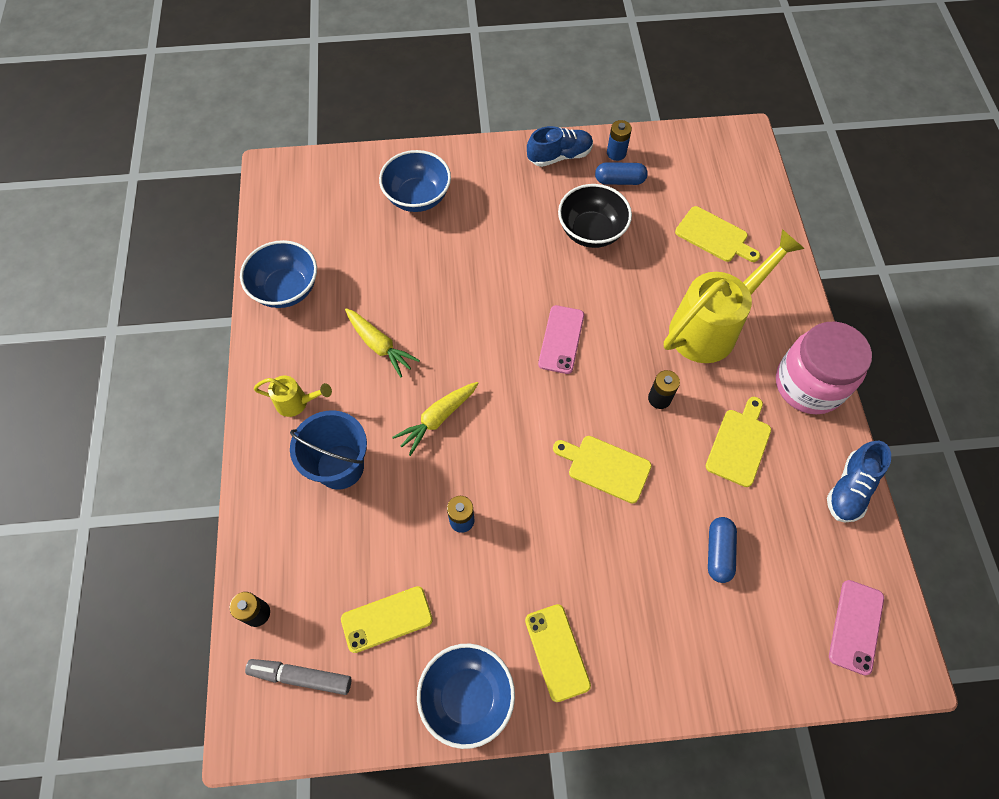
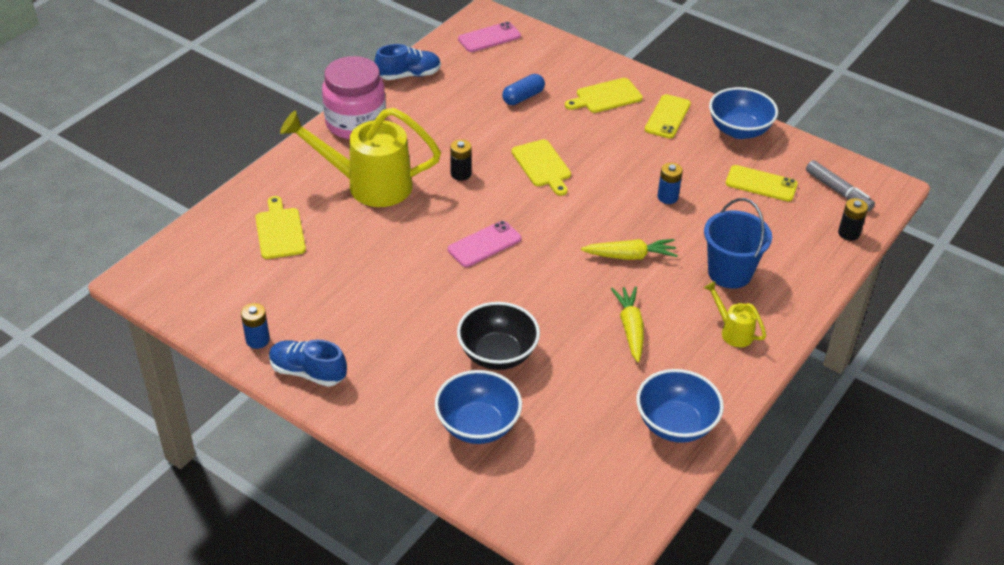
camera: 140 degrees left, 20 degrees down
(591, 231) = (366, 296): black bowl -> black bowl (497, 354)
(619, 180) = (288, 317): blue capsule -> none
(739, 444) = (442, 126): yellow cutting board -> yellow cutting board (606, 97)

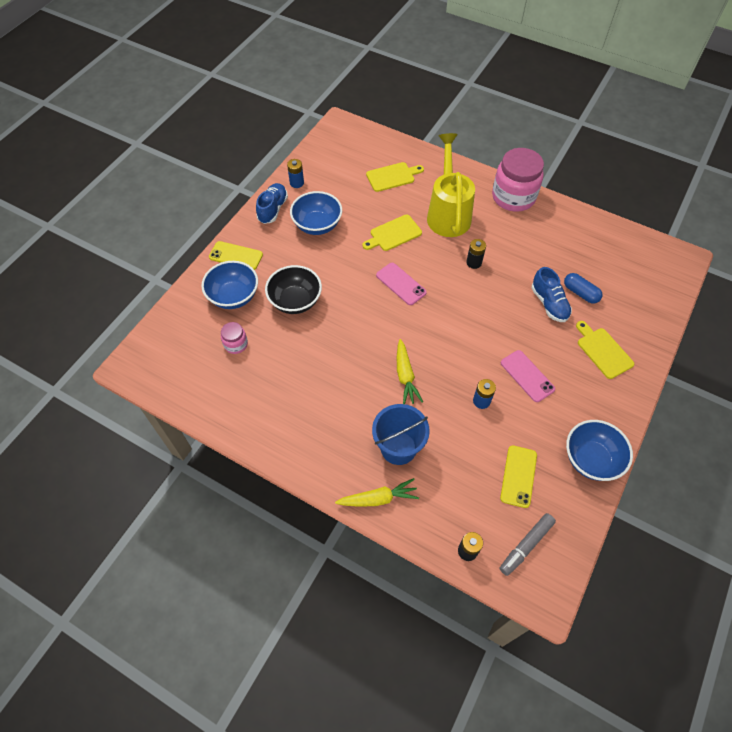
camera: 85 degrees right, 15 degrees up
(409, 75) = (581, 219): blue shoe -> blue shoe (549, 303)
(489, 38) = (653, 263): pink phone -> pink phone (527, 376)
(542, 165) = (497, 312): yellow cutting board -> yellow cutting board (393, 234)
(567, 424) = (236, 344): none -> pink jar
(630, 328) = (328, 378): yellow carrot -> yellow carrot (378, 499)
(667, 117) = (591, 399): yellow phone -> yellow phone (236, 256)
(675, 424) = (238, 409): blue bowl -> blue bowl (317, 225)
(732, 331) = (332, 449): yellow watering can -> none

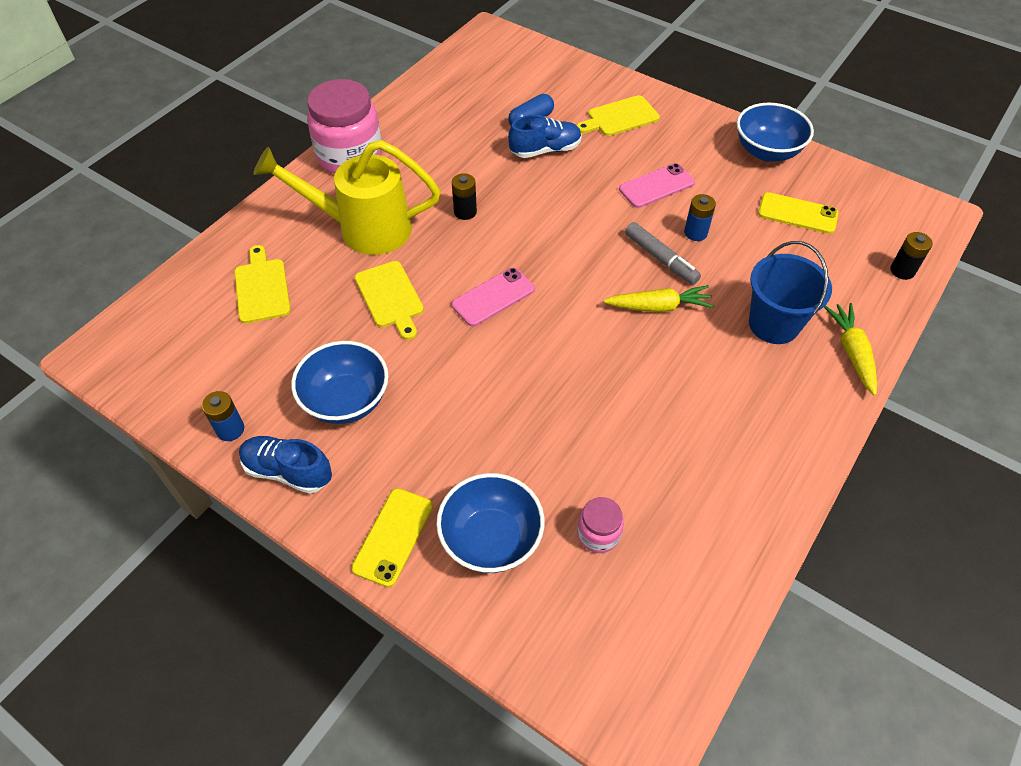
camera: 85 degrees left, 5 degrees down
(295, 301) = (512, 439): black bowl -> none
(526, 545) = (883, 220): grey marker -> grey marker (660, 259)

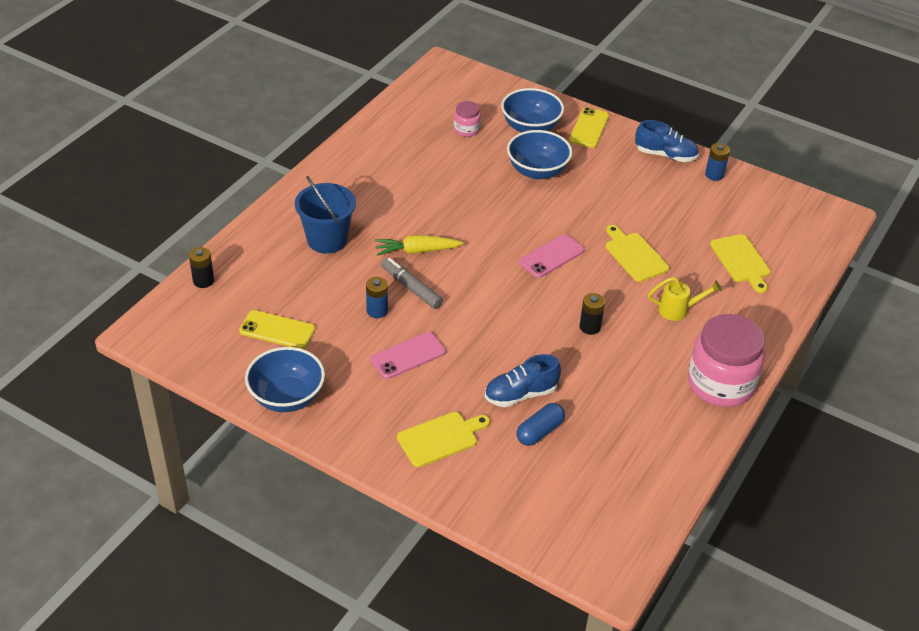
camera: 175 degrees right, 10 degrees down
(346, 401) = (643, 190): blue bowl -> blue bowl (537, 171)
(362, 228) = (678, 310): yellow watering can -> yellow watering can, size x0.46
(852, 352) = (272, 222): yellow carrot -> none

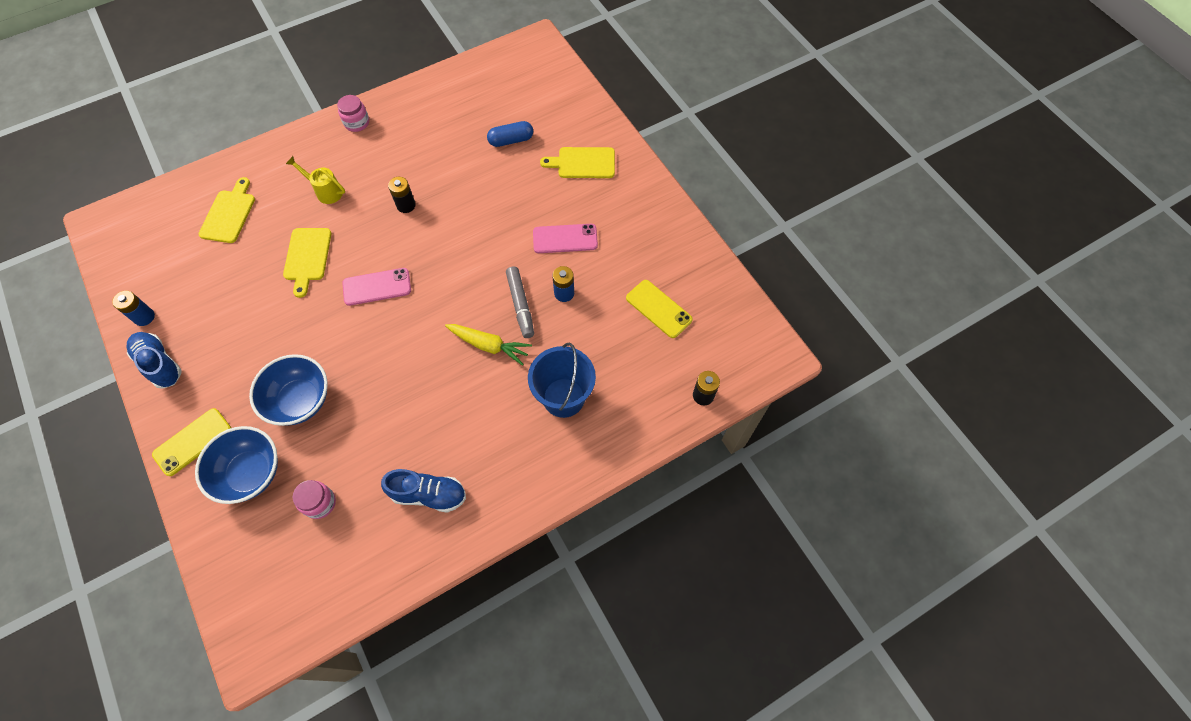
camera: 150 degrees left, 20 degrees up
(287, 397) = (679, 241): blue bowl -> none
(520, 394) = (503, 172): blue shoe -> blue shoe (429, 494)
(720, 384) = (357, 123): pink jar -> pink jar, size x0.47

